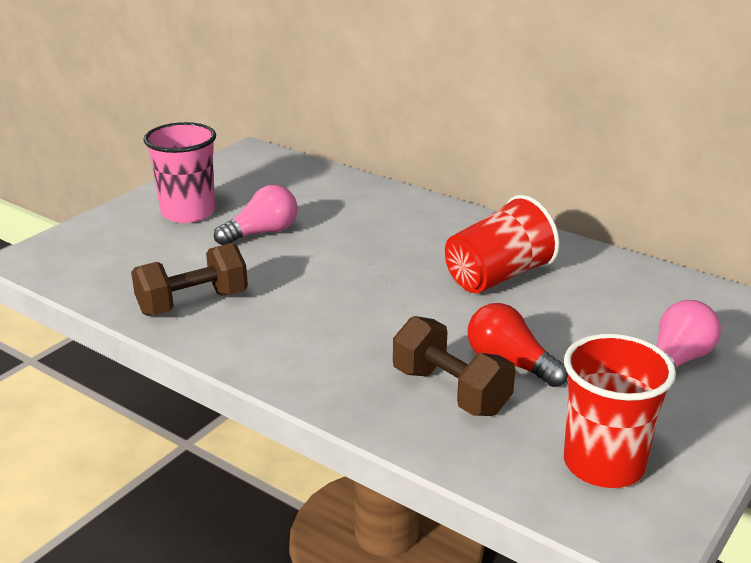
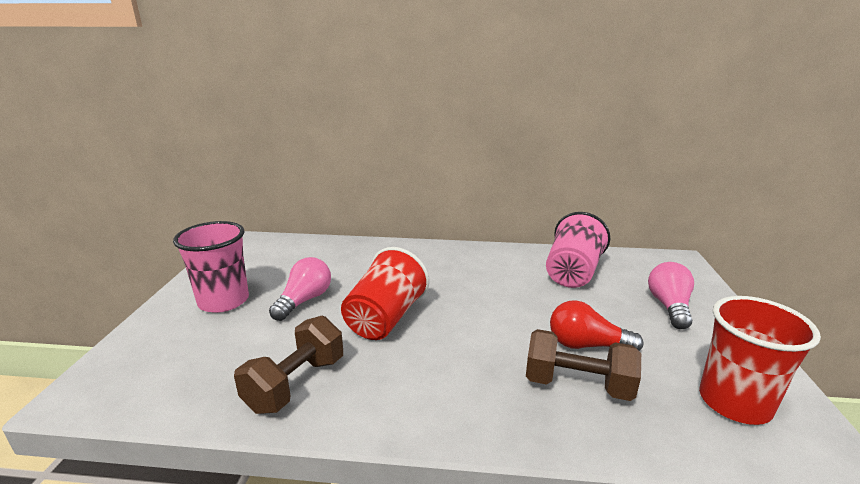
camera: 30 degrees left, 5 degrees down
(497, 277) = (505, 283): red cup -> red cup (385, 318)
(602, 288) = (572, 272): none -> pink cup

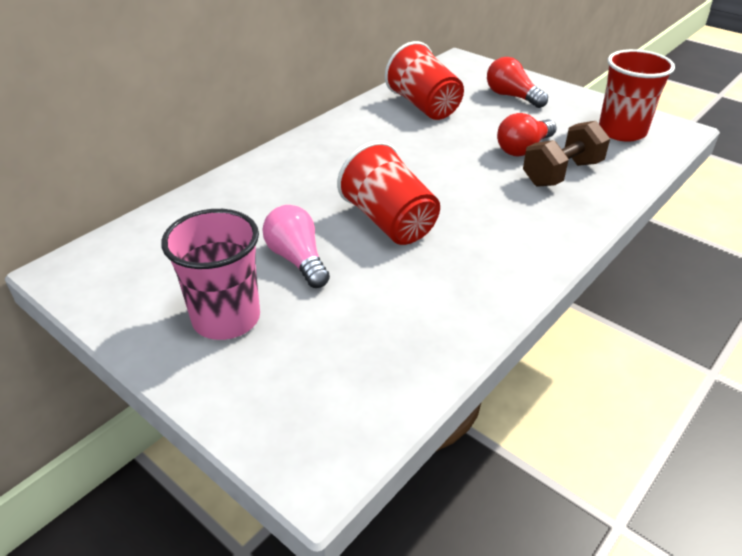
camera: 55 degrees left, 15 degrees up
(296, 384) = (442, 303): brown dumbbell -> none
(572, 272) = (424, 106): pink cup -> red cup
(669, 306) = (512, 96): pink light bulb -> red light bulb

